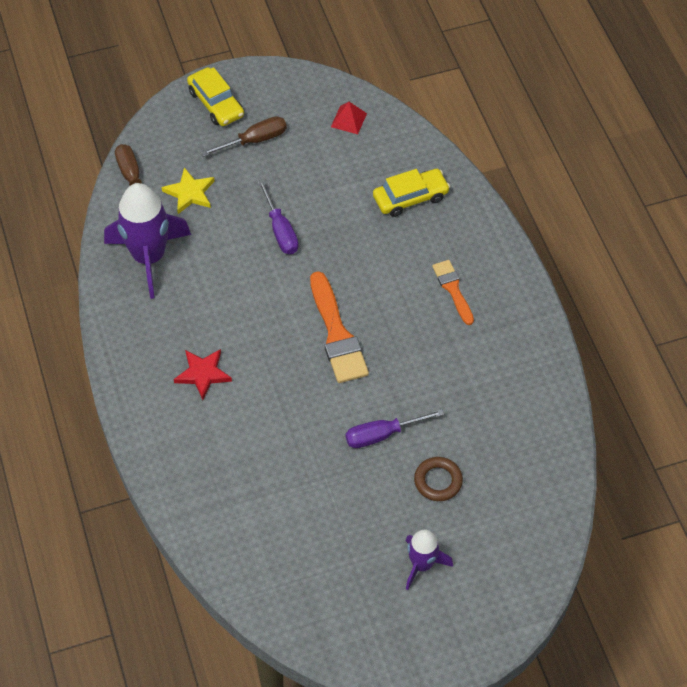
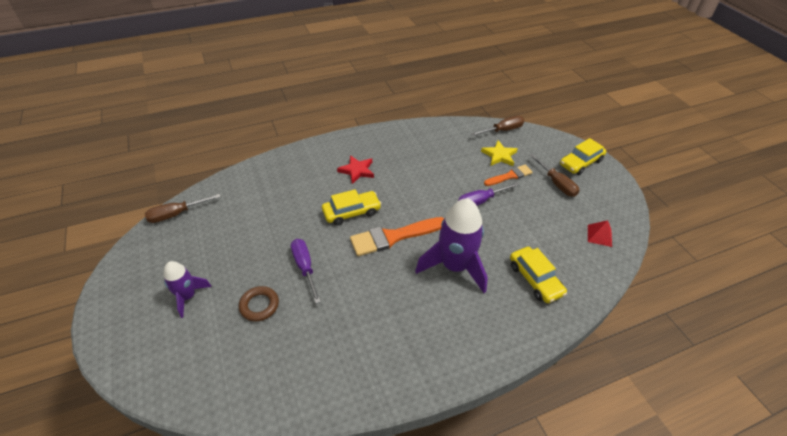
camera: 85 degrees right, 10 degrees down
(149, 257) = (443, 142): purple rocket -> purple rocket (454, 266)
(274, 609) = (176, 214): none -> brown screwdriver
(288, 382) = (351, 212): none -> yellow car
(453, 289) = (446, 312): orange brush -> orange brush (510, 176)

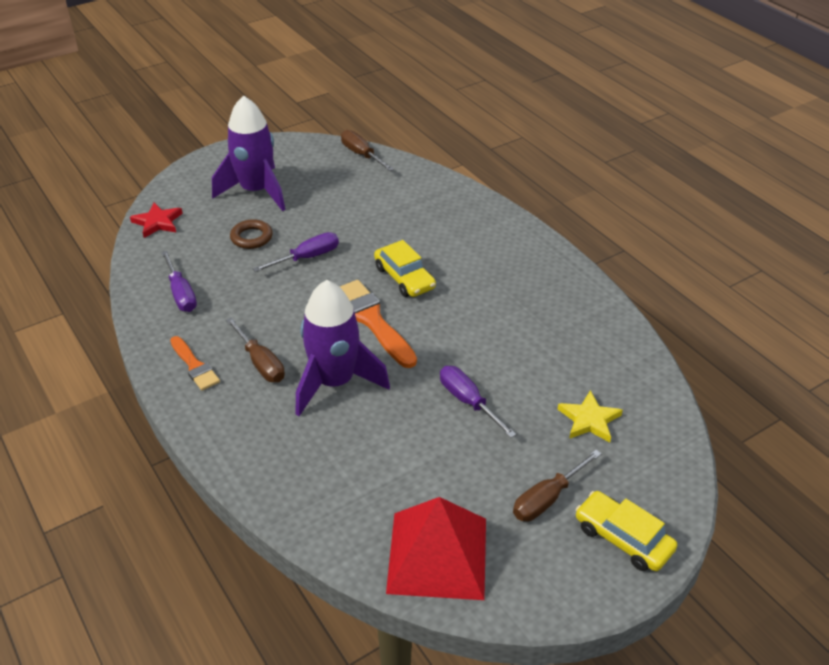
camera: 80 degrees right, 5 degrees down
(188, 296) = (256, 191): purple rocket -> purple rocket, size x1.79
(321, 369) = (181, 293): none -> purple screwdriver
(357, 170) = (485, 270): red star -> red star (157, 222)
(502, 130) = (663, 422): brown screwdriver -> brown screwdriver (260, 363)
(510, 176) = (542, 435): orange brush -> orange brush (195, 366)
(535, 279) = (328, 468): yellow car -> none
(599, 235) = (437, 554): red pyramid -> red pyramid, size x2.36

